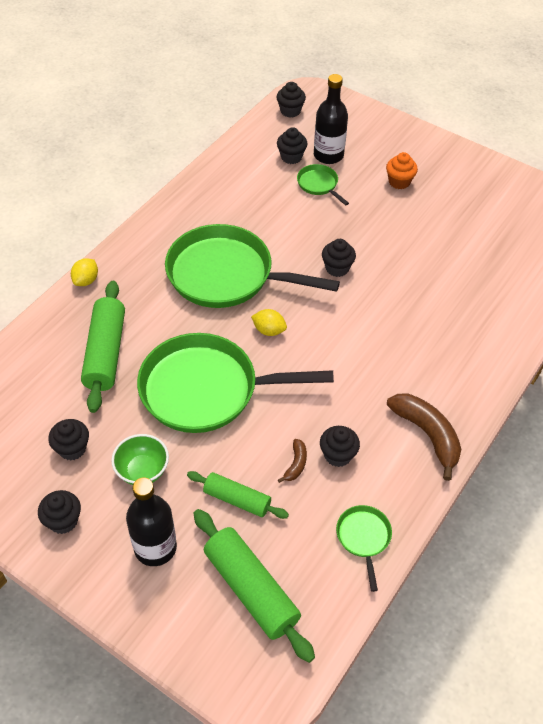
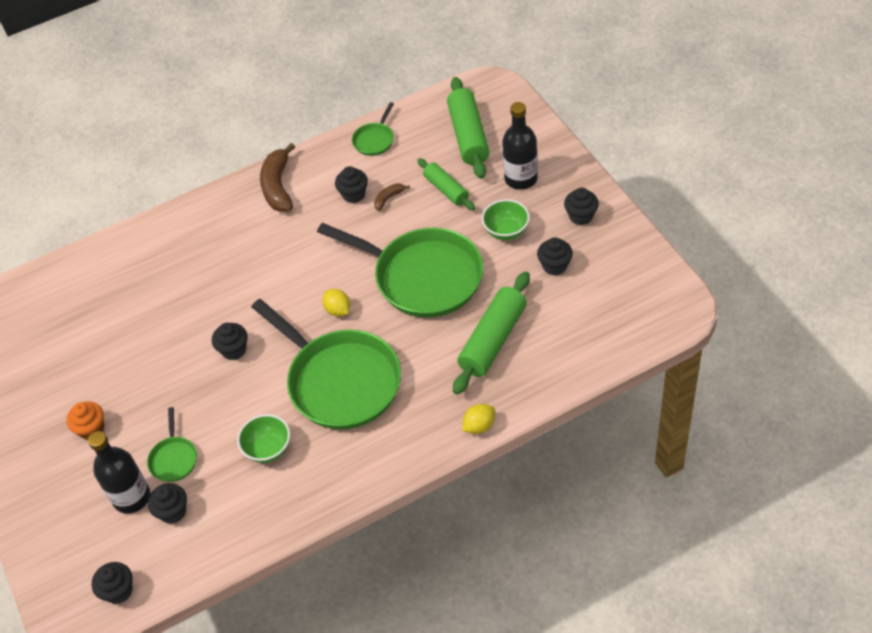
camera: 145 degrees left, 0 degrees up
(251, 212) = (268, 449): none -> green bowl

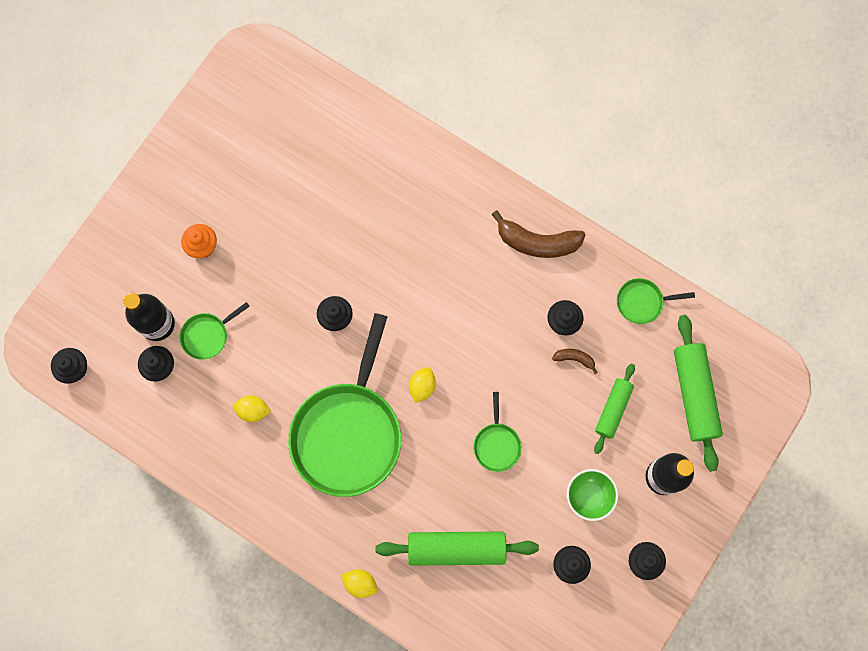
camera: 55 degrees right, 25 degrees up
(268, 449) = (253, 410): green bowl -> yellow lemon
(278, 186) = (537, 242): brown banana -> brown banana turned 135 degrees counterclockwise
(422, 277) = (497, 444): green pan -> green pan, size x0.43
(468, 136) = (694, 394): green rolling pin -> green rolling pin turned 60 degrees counterclockwise

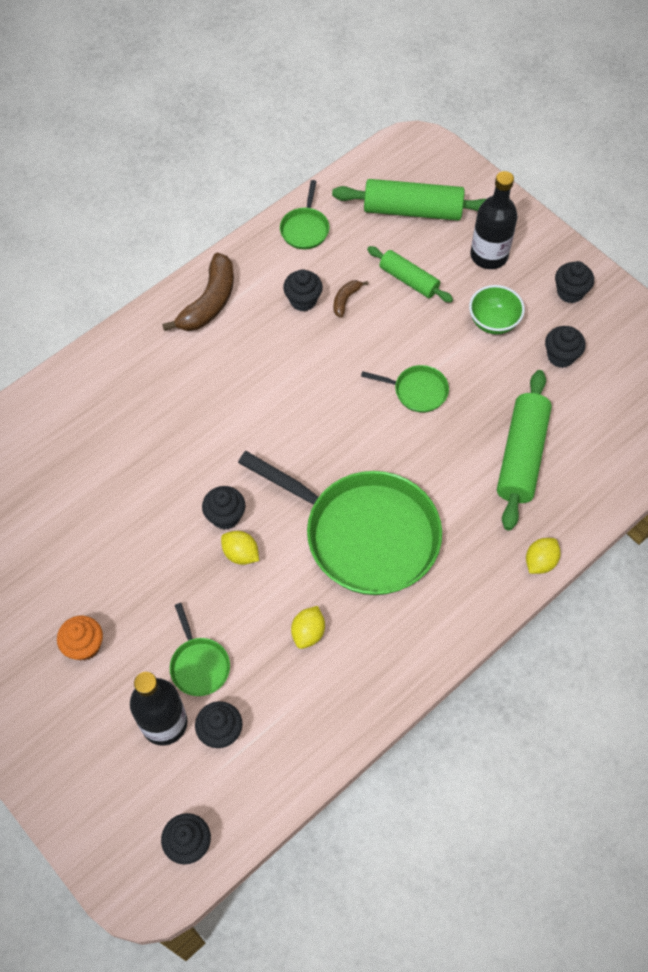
camera: 75 degrees left, 15 degrees down
(422, 386) = (333, 447): yellow lemon -> yellow lemon (241, 554)

